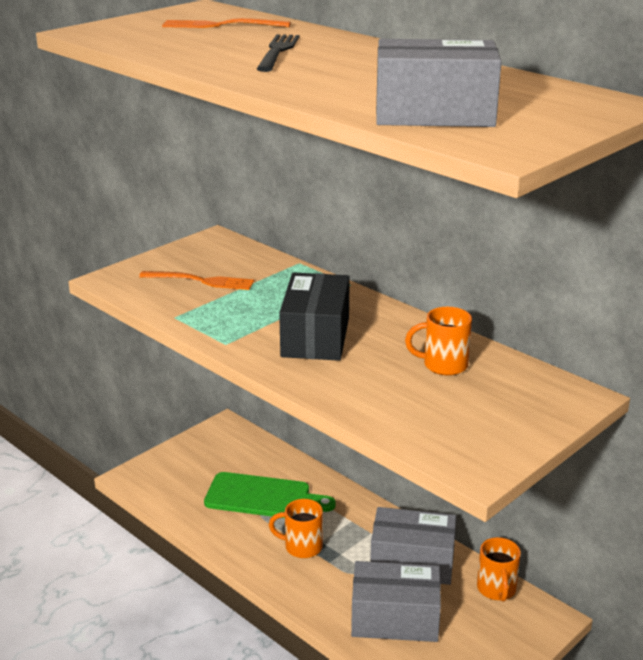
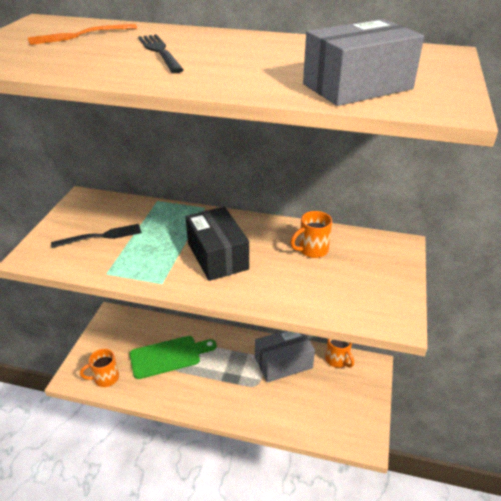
camera: 30 degrees left, 10 degrees up
(201, 281) = (101, 236): orange fork -> black fork
(302, 547) = (215, 381): orange mug -> orange mug (105, 378)
(395, 619) = (299, 404): grey box -> none

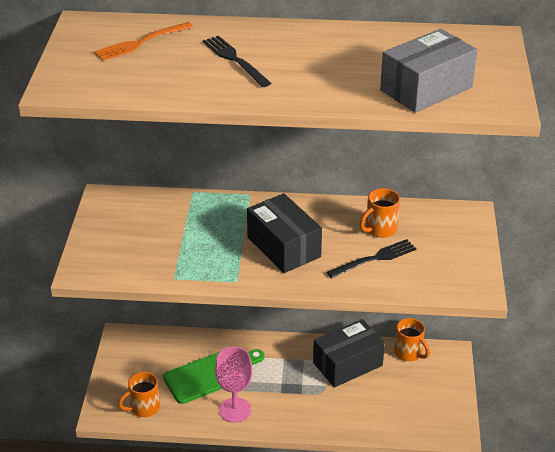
camera: 10 degrees left, 0 degrees up
(101, 236) = (149, 239): black fork -> black fork (375, 258)
(178, 391) = (235, 410): none -> pink goblet
(283, 363) = (347, 364): grey box -> black box

